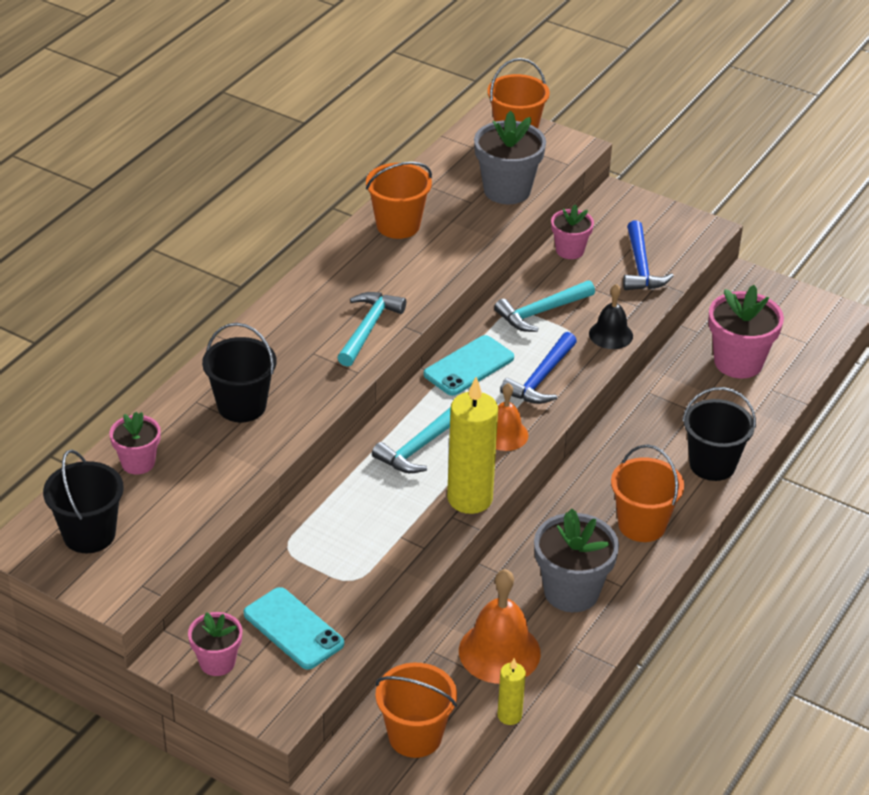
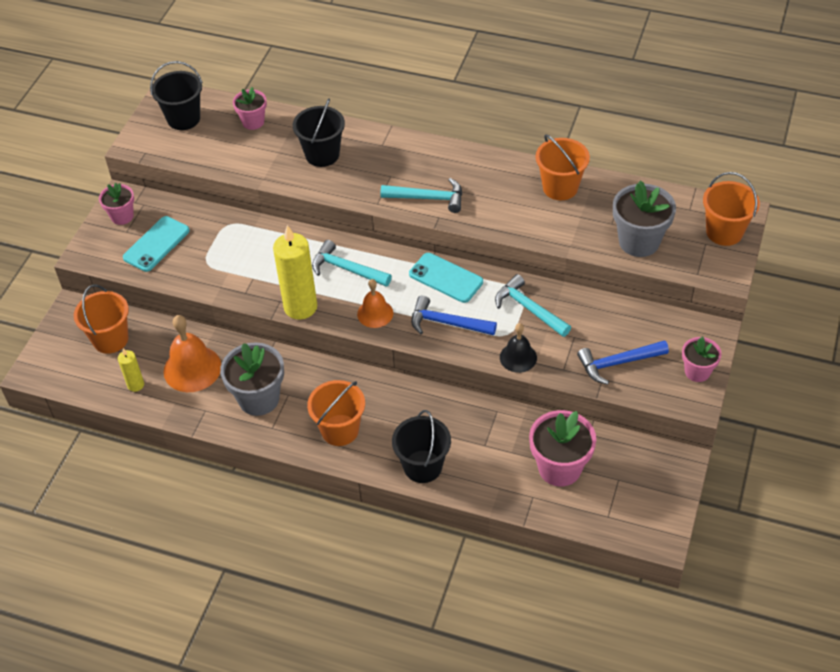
camera: 80 degrees right, 10 degrees up
(570, 250) = (618, 312): pink flower pot -> pink flower pot (697, 371)

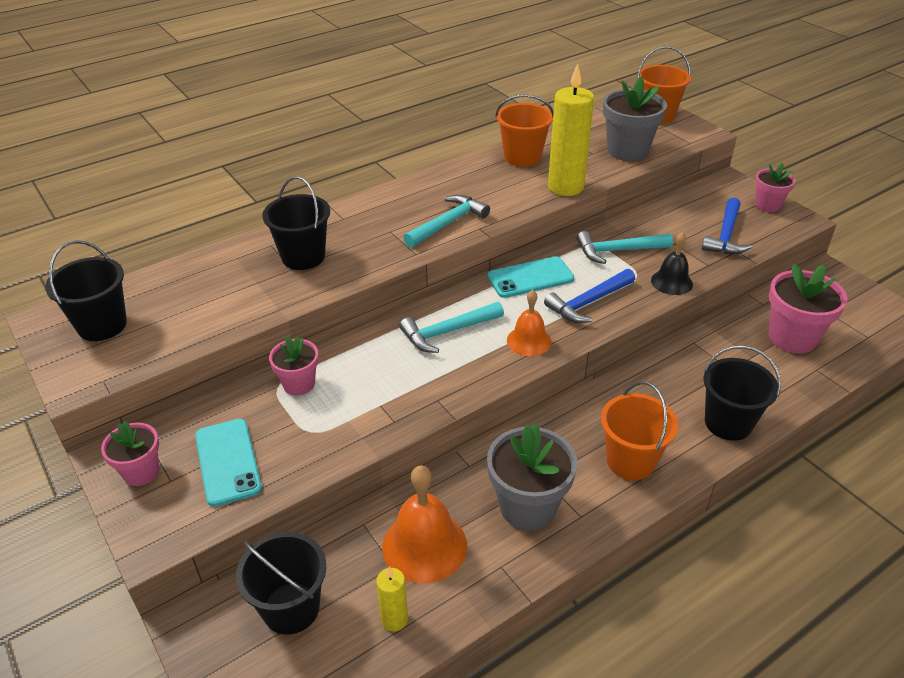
camera: 55 degrees left, 10 degrees down
(110, 339) = (291, 608): orange bucket -> black bucket
(253, 122) = (188, 279): pink flower pot -> pink flower pot (299, 384)
(300, 307) = (463, 388): yellow candle -> yellow candle (565, 187)

